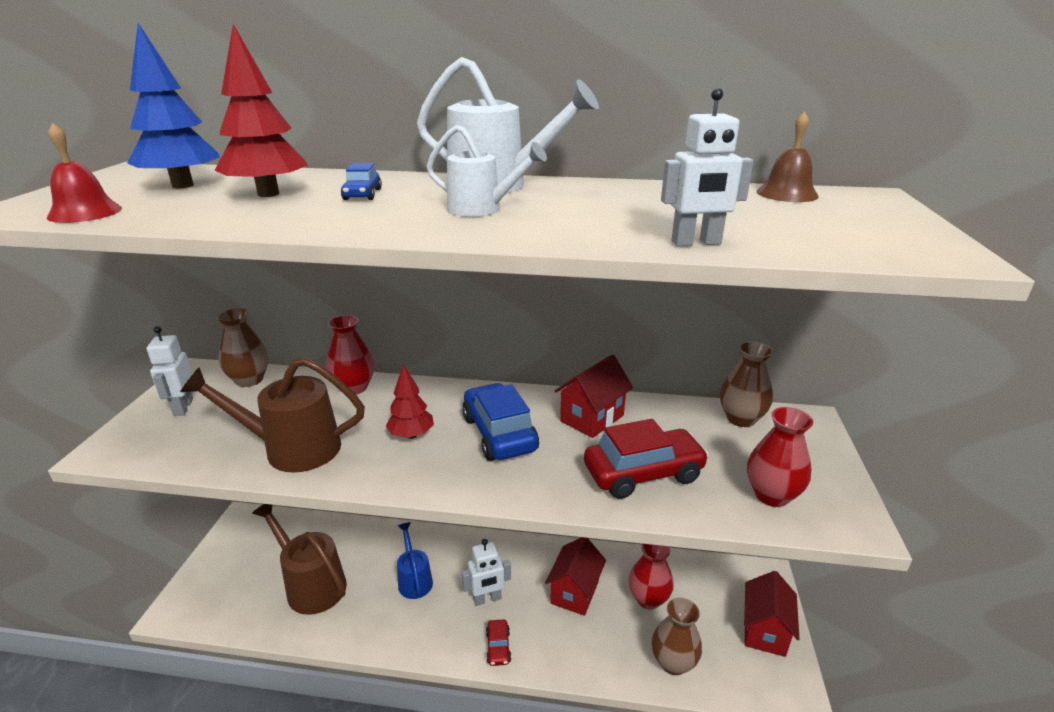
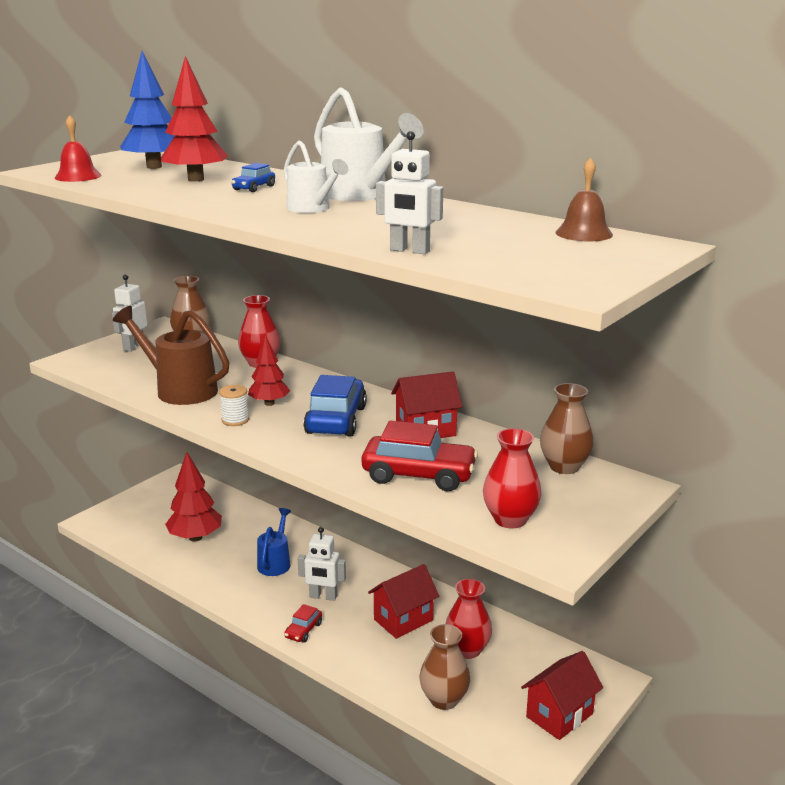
camera: 30 degrees right, 5 degrees down
(311, 584) = (195, 537): brown watering can -> red tree
(395, 469) = (235, 420): none -> white spool

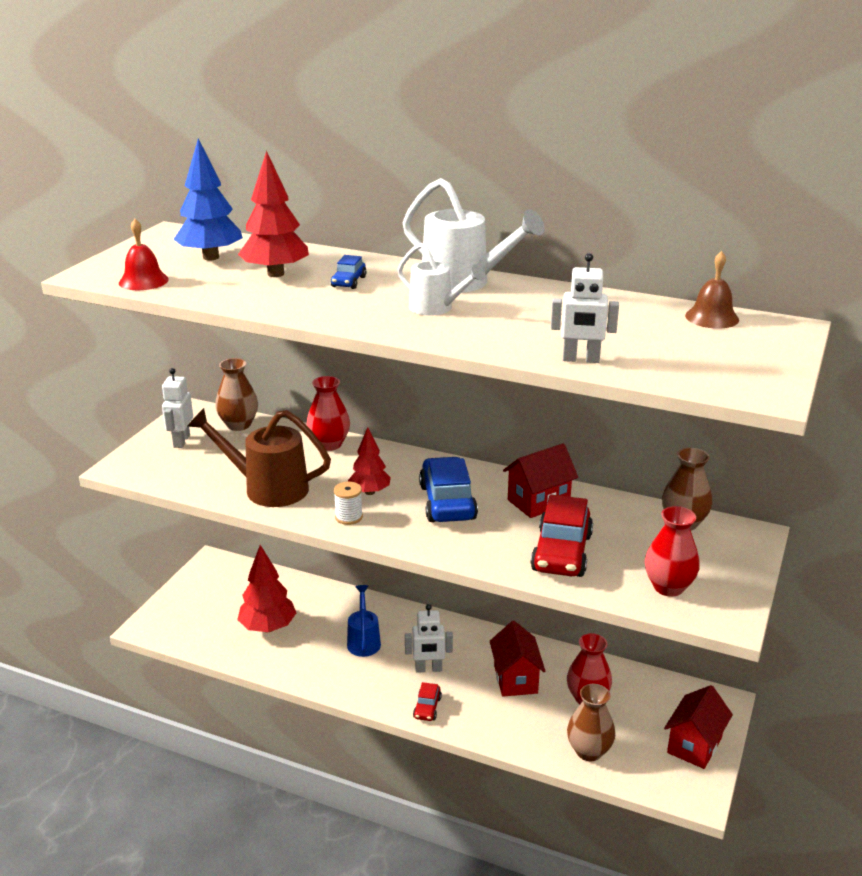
camera: 15 degrees left, 5 degrees up
(403, 620) = (515, 679): red house -> red house turned 45 degrees counterclockwise
(419, 475) = (562, 553): red car -> red car turned 105 degrees clockwise

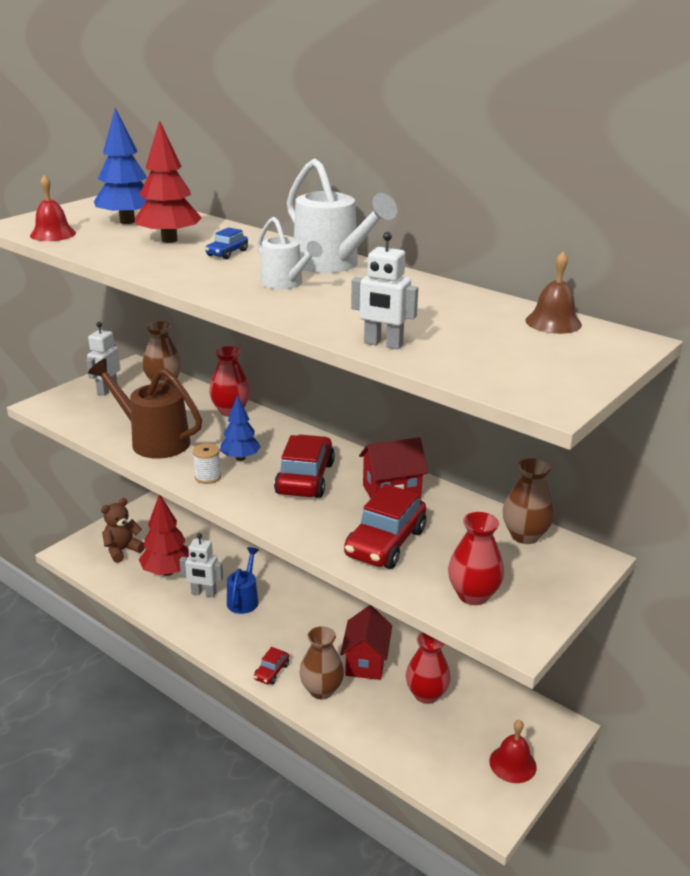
camera: 15 degrees right, 0 degrees up
(207, 614) = (122, 550): none -> brown teddy bear
(369, 492) = (240, 458): red tree -> blue tree
(428, 669) = (289, 636): white robot -> white robot (203, 593)
(447, 502) = (305, 478): blue car -> red car
(589, 751) = (404, 746): brown vase -> brown vase (321, 690)
(694, 745) = (512, 764): red house -> red bell

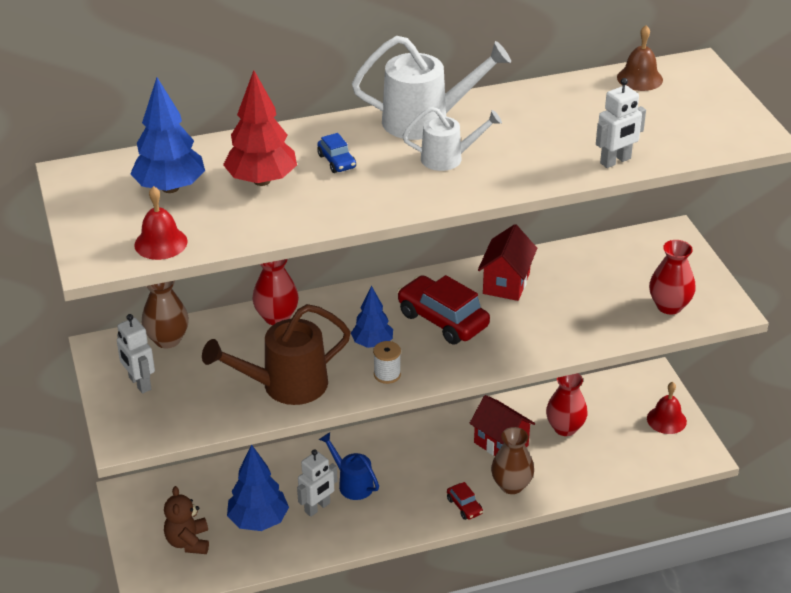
camera: 55 degrees left, 10 degrees up
(167, 571) = (258, 521): red tree -> blue tree
(385, 543) = (574, 318): red car -> none
(525, 535) = (621, 248): brown vase -> none

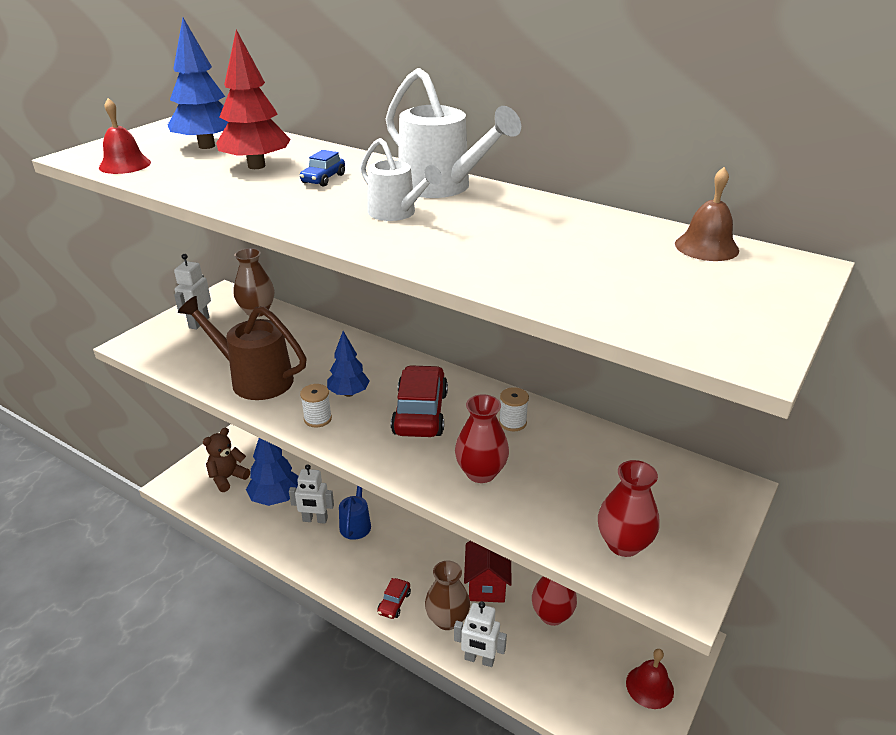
camera: 50 degrees right, 5 degrees down
(277, 317) = (331, 339): red vase -> red vase (481, 473)
(506, 283) = (512, 422): red house -> white spool
(615, 161) = (528, 287): white robot -> white robot (479, 659)

